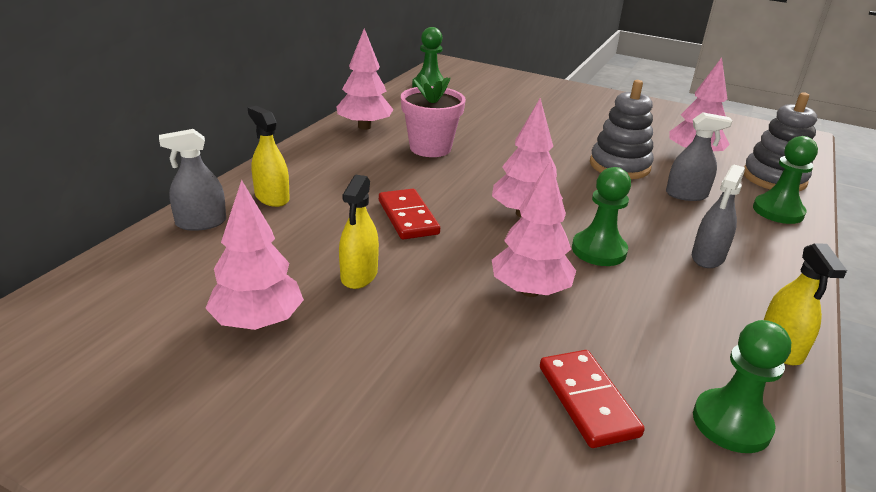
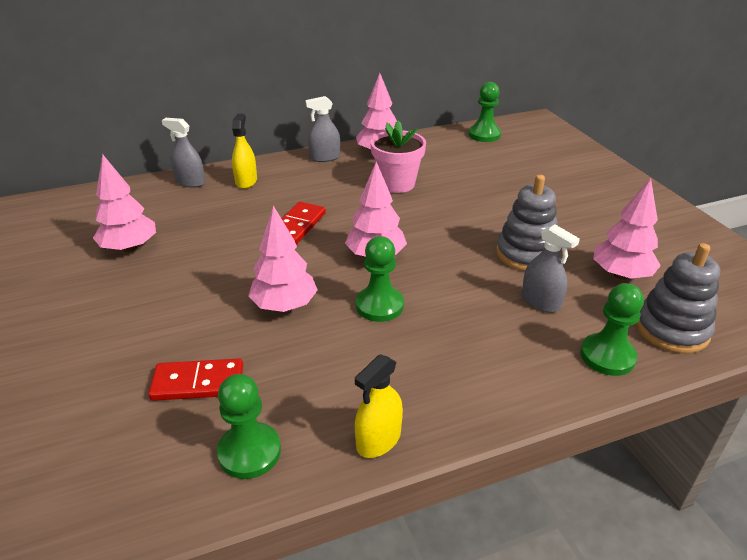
camera: 45 degrees right, 5 degrees up
(359, 275) = (212, 247): yellow spray bottle -> none
(587, 401) = (198, 382): red domino -> red domino turned 60 degrees clockwise
(708, 257) = (456, 354): grey spray bottle -> grey spray bottle (325, 157)

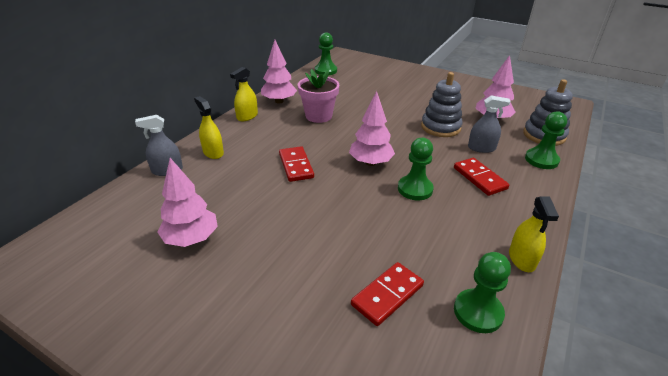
camera: 40 degrees left, 0 degrees up
(284, 306) = (364, 218): pink tree -> none
(325, 157) = (247, 116): grey spray bottle -> yellow spray bottle
(476, 333) = (479, 178): none -> red domino

